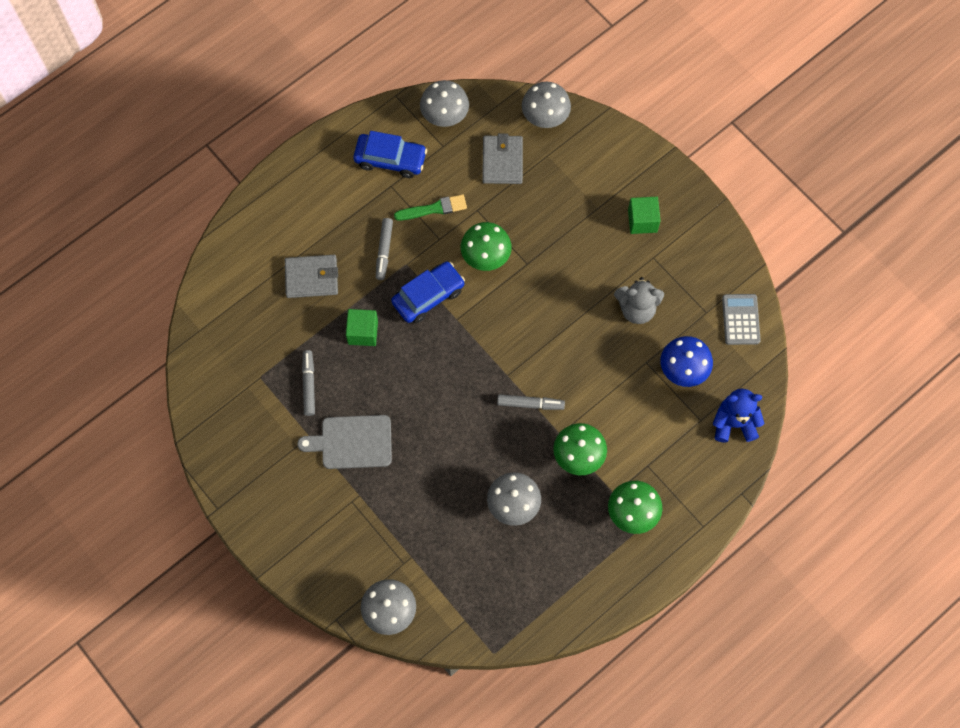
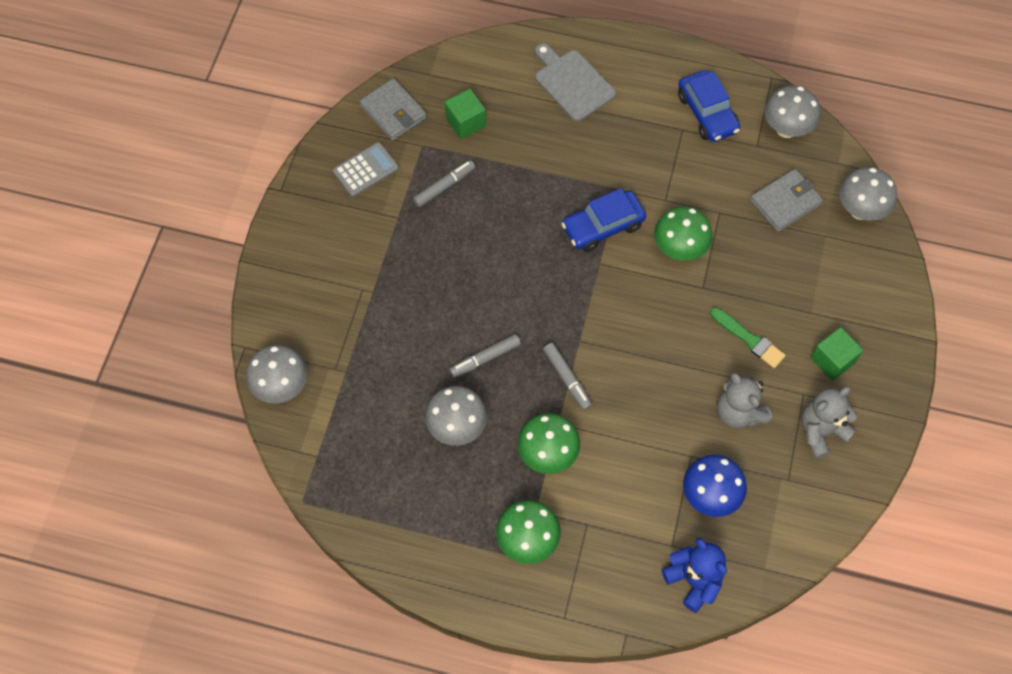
camera: 55 degrees right, 5 degrees down
(311, 278) = (544, 125): grey wallet -> grey wallet (393, 112)
(352, 442) = (417, 254): grey cutting board -> grey cutting board (572, 83)
(363, 332) = (526, 197): green cube -> green cube (465, 122)
(384, 251) = (616, 164): grey marker -> grey marker (485, 358)
(428, 296) = (603, 226): blue car -> blue car turned 135 degrees clockwise
(434, 209) = (690, 177): green brush -> green brush (749, 339)
(687, 266) = (821, 431): none -> grey teddy bear
(740, 319) = (808, 517): grey calculator -> grey calculator (366, 170)

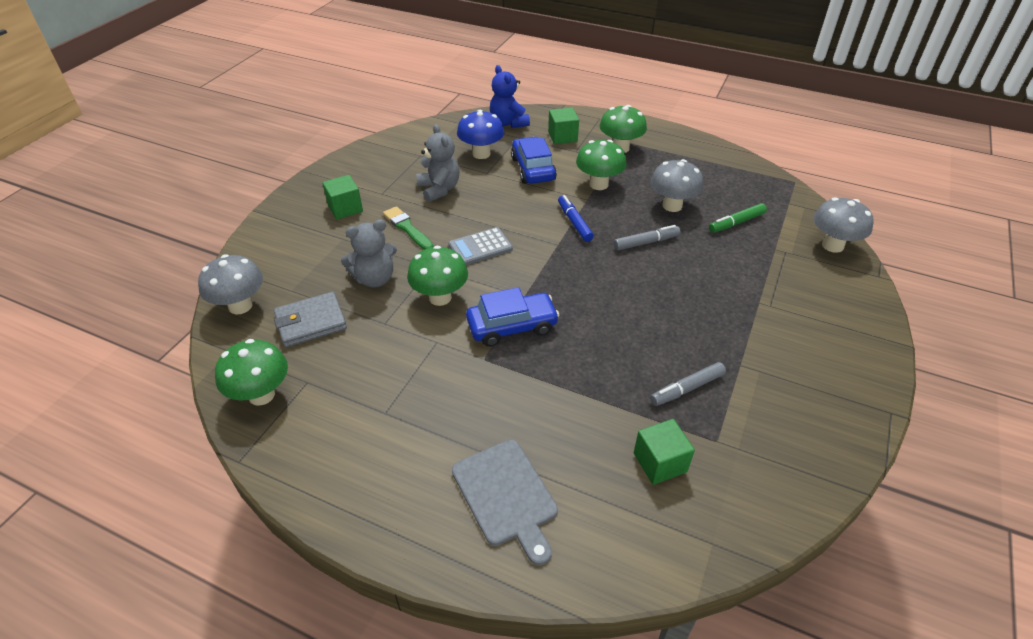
camera: 170 degrees left, 20 degrees down
(366, 170) = (787, 421): grey calculator -> grey calculator (480, 247)
(383, 408) = (736, 223): none -> green marker
(393, 112) = (761, 492): grey wallet -> none
(567, 378) = (574, 222): grey marker -> blue marker
(610, 556) = (562, 137): none -> green cube
(707, 113) = (345, 427): blue car -> blue car (533, 169)
(786, 129) = (261, 395): grey mushroom -> green mushroom
(821, 431) = (381, 174): grey teddy bear -> grey teddy bear (375, 279)

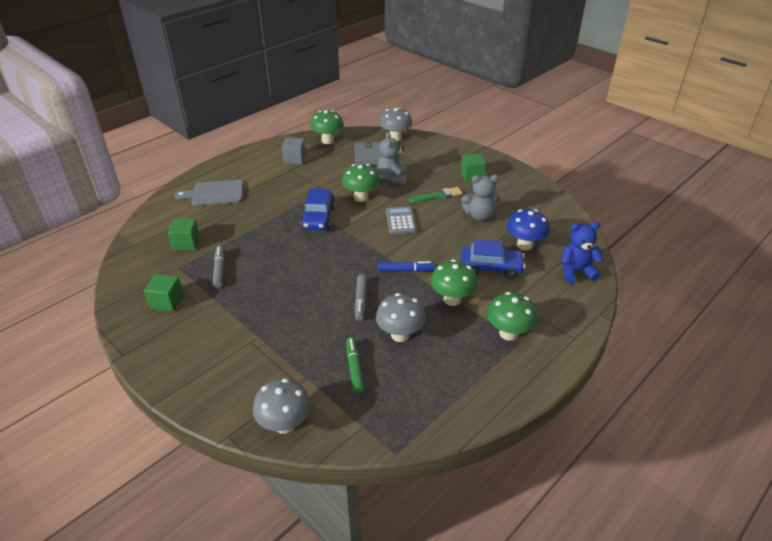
camera: 110 degrees right, 5 degrees down
(344, 420) = (294, 159): none -> grey cube
(562, 137) = (541, 300): green cube -> green cube (167, 302)

